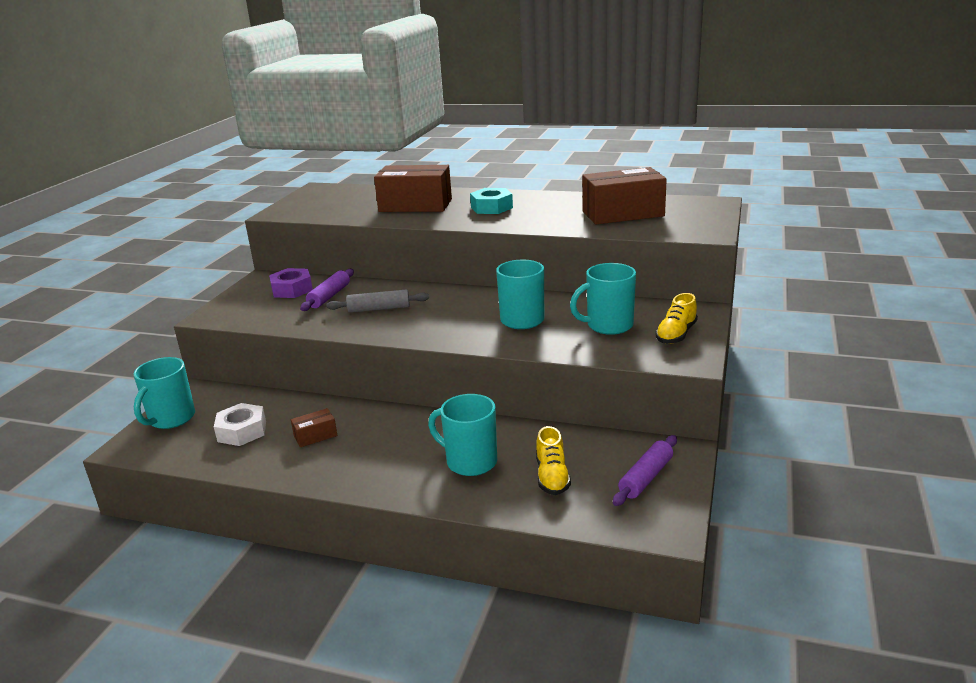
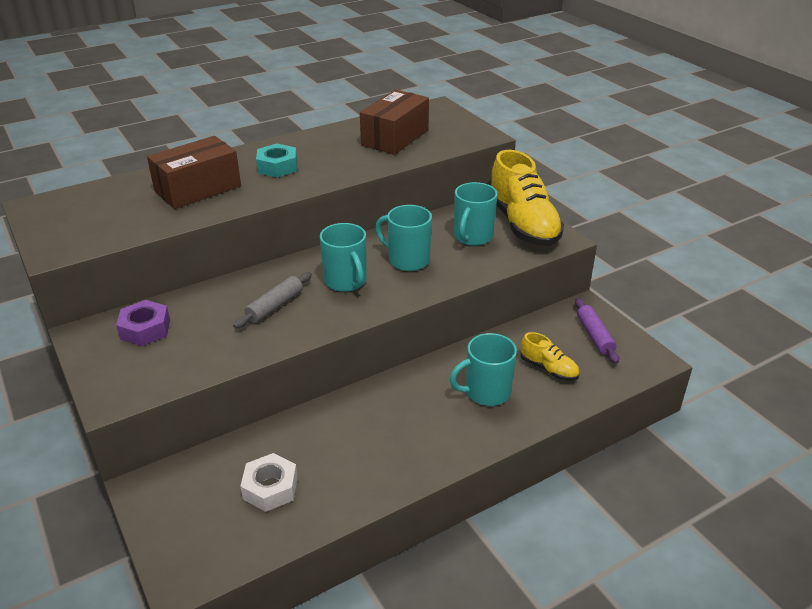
camera: 50 degrees left, 10 degrees up
(171, 419) = (174, 526): turquoise mug -> turquoise mug (346, 281)
(315, 436) = (342, 448): brown box -> none
(329, 296) = (201, 317): purple rolling pin -> none
(676, 334) = (522, 224): yellow shoe -> yellow shoe, size x2.10

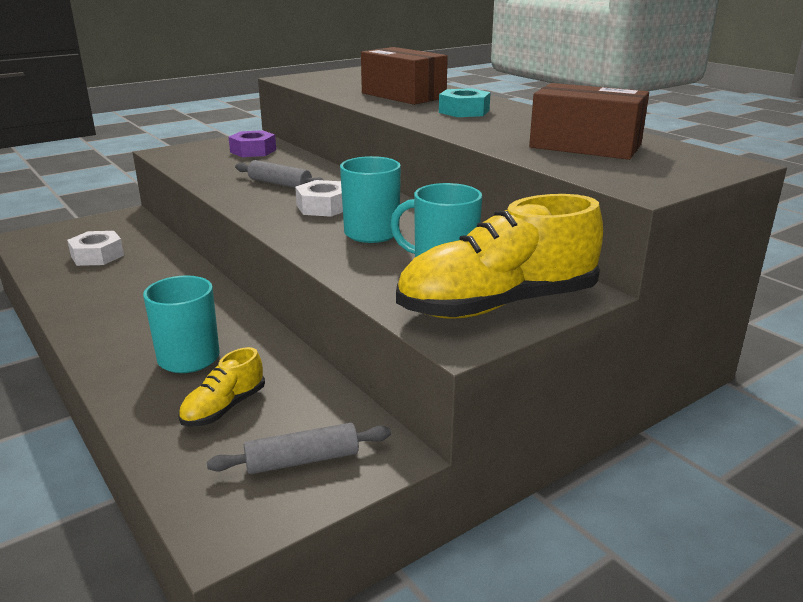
camera: 85 degrees right, 10 degrees down
(346, 281) = (324, 207): turquoise mug -> white nut
(595, 336) = (302, 460): purple rolling pin -> grey rolling pin

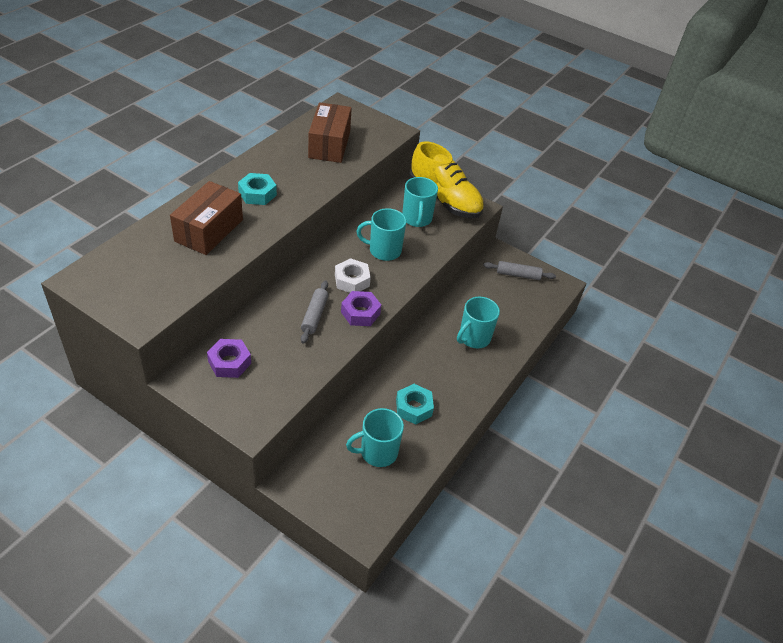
camera: 115 degrees left, 20 degrees up
(97, 256) = (377, 452): white nut -> turquoise mug
(125, 285) = (414, 407): none -> turquoise nut
(224, 408) = (503, 308): yellow shoe -> none
(258, 204) = (360, 313): none -> purple nut
(302, 460) = (518, 275): grey rolling pin -> grey rolling pin turned 45 degrees counterclockwise

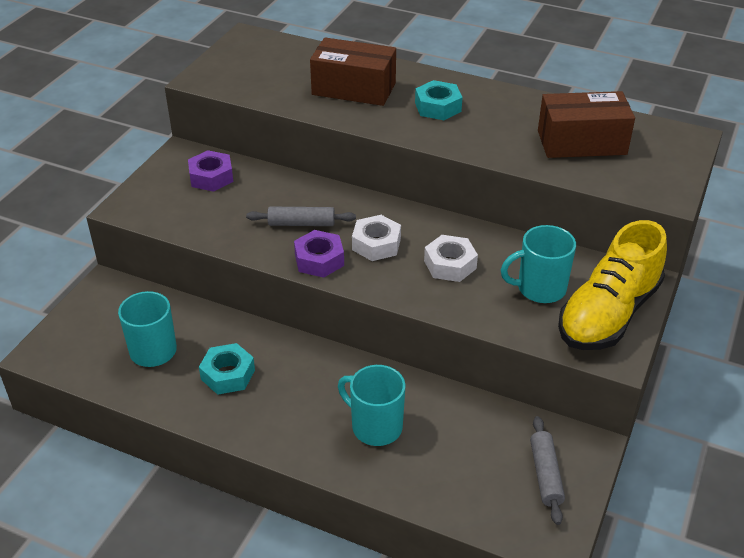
camera: 85 degrees right, 5 degrees down
(384, 250) = (450, 264): turquoise mug -> white nut

